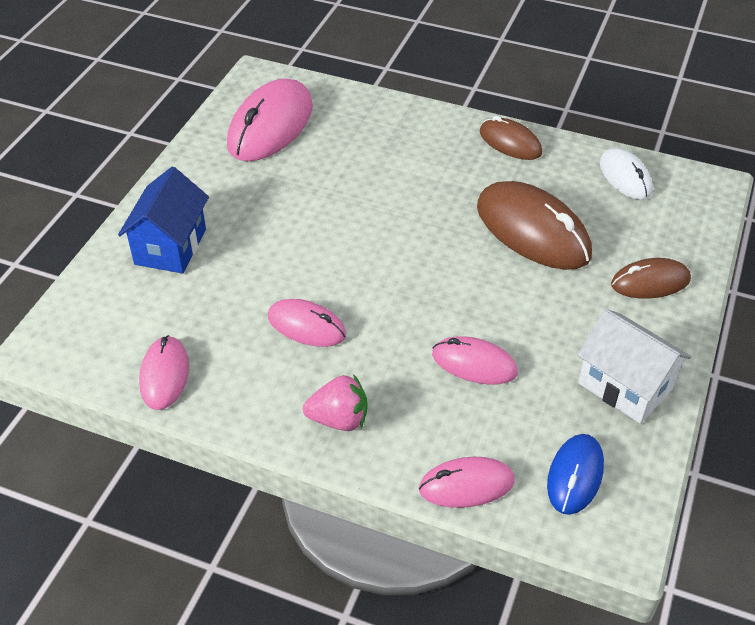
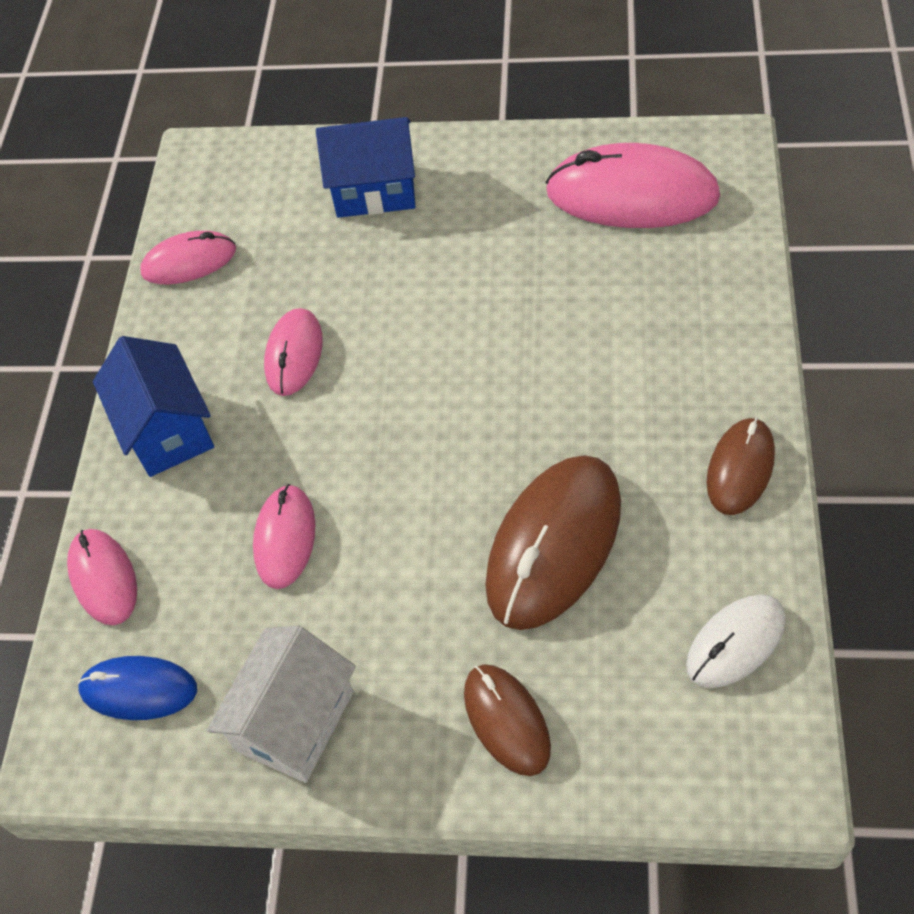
camera: 80 degrees right, 10 degrees up
(339, 419) = (167, 430): pink strawberry -> blue house

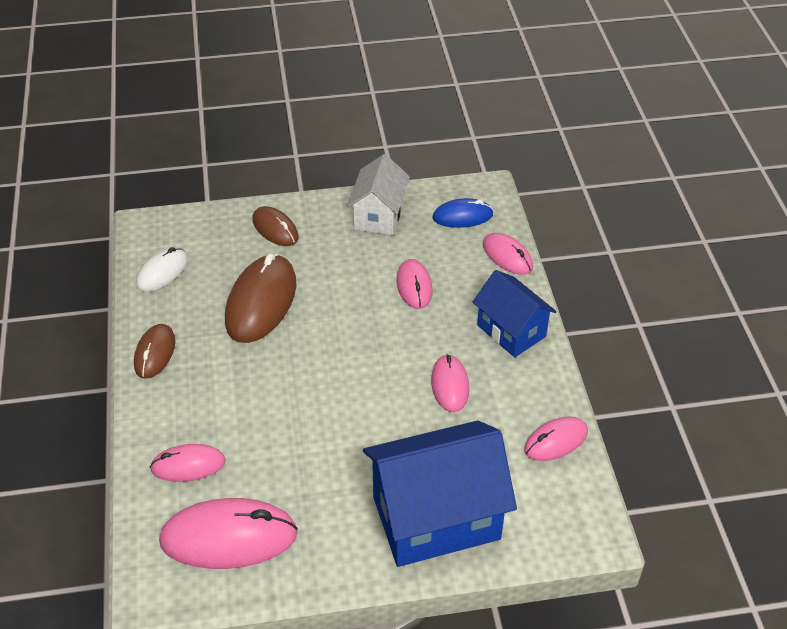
camera: 160 degrees right, 10 degrees down
(375, 190) = (436, 517): blue house -> blue house, size x1.70
(683, 286) = (188, 465): none -> pink mouse

